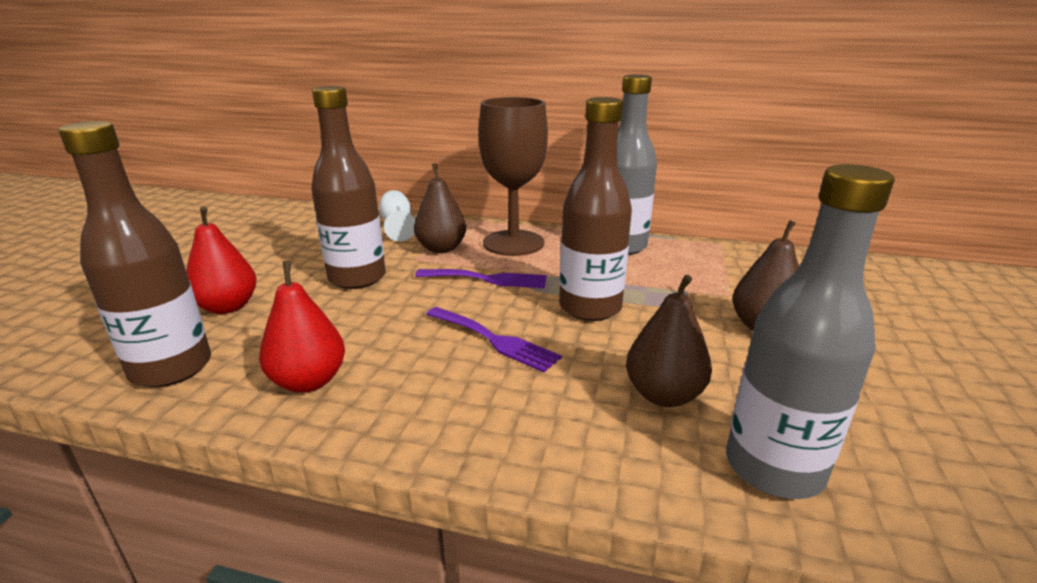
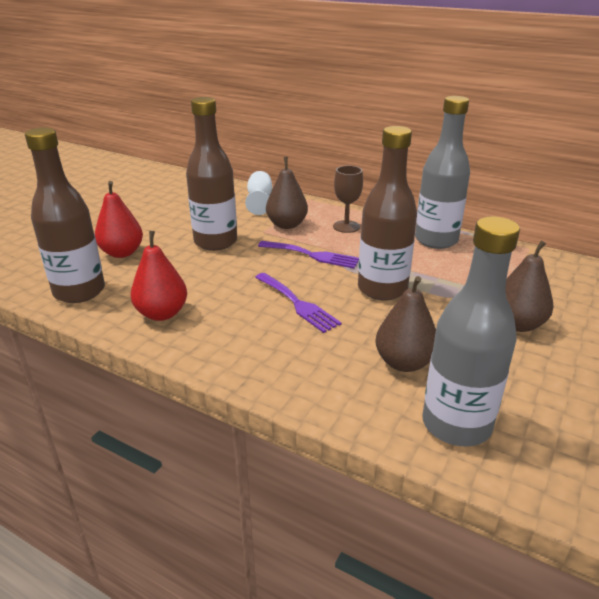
camera: 15 degrees right, 5 degrees up
(513, 243) = (346, 226): brown goblet -> brown goblet, size x0.52

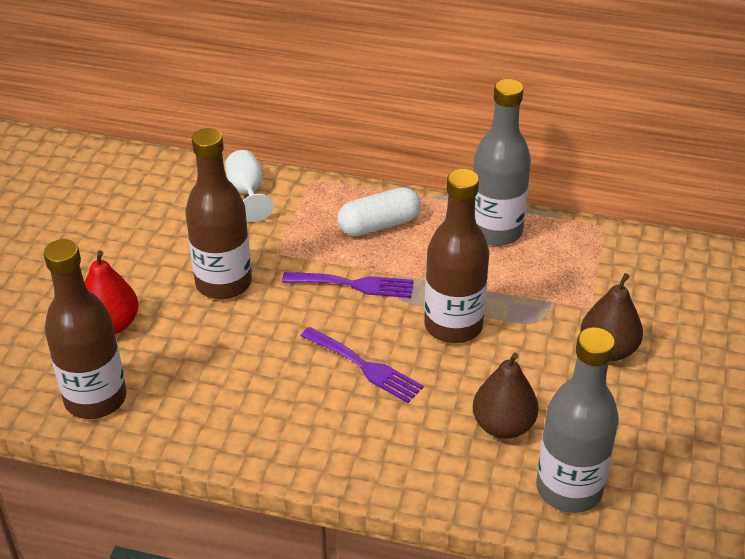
camera: 15 degrees left, 10 degrees up
(162, 314) = (215, 412): red pear -> none
(287, 225) = (302, 235): brown pear -> none
(346, 226) = (379, 225): brown goblet -> white capsule

